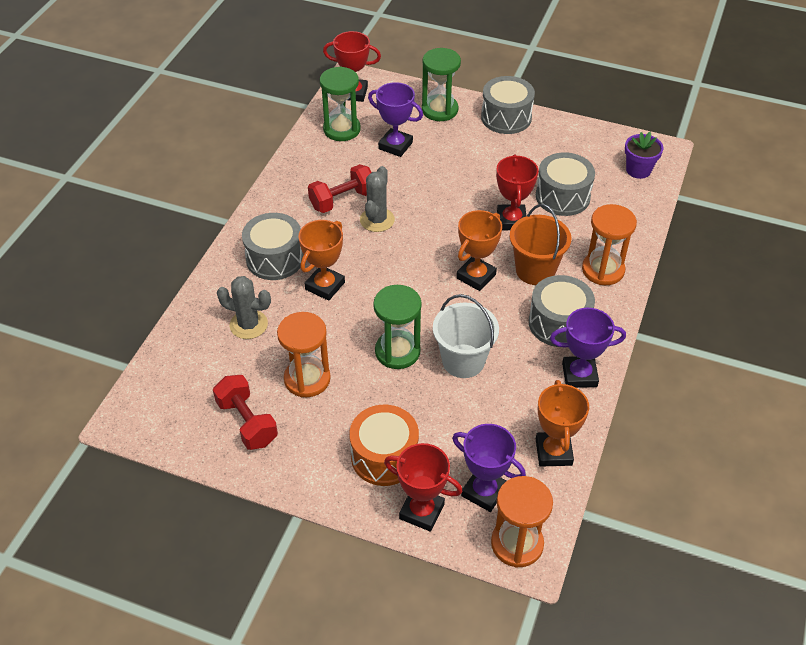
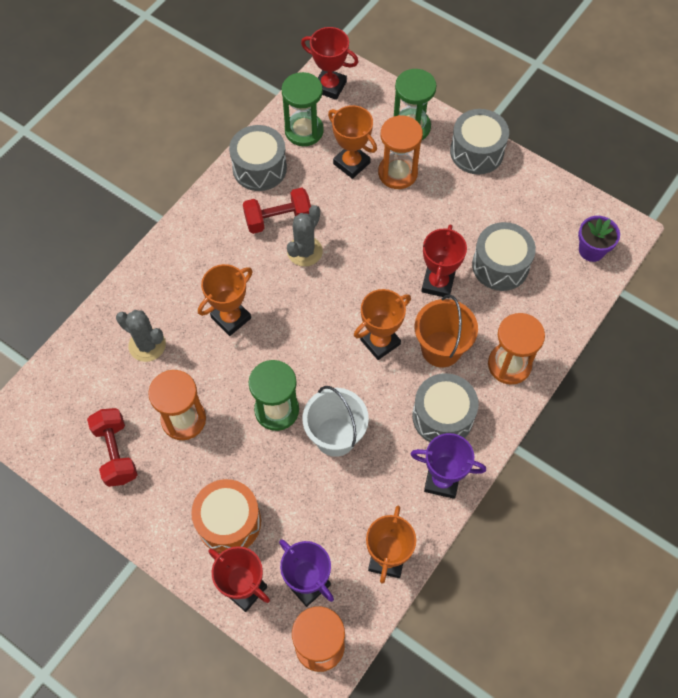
camera: 15 degrees right, 15 degrees up
(275, 258) = (193, 274): grey drum -> grey drum (259, 168)
(395, 146) = (351, 163): purple trophy -> orange trophy
(441, 145) = (397, 173): none -> orange hourglass

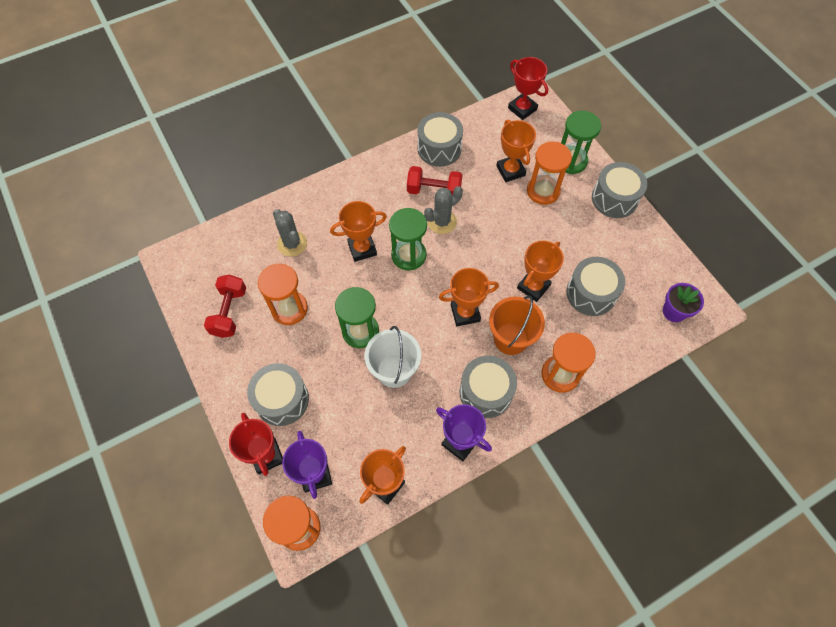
camera: 25 degrees right, 0 degrees up
(229, 522) = (282, 400): orange drum -> grey drum
(304, 131) = (486, 134): green hourglass -> green hourglass (408, 255)
(438, 283) = (533, 287): red trophy -> orange trophy

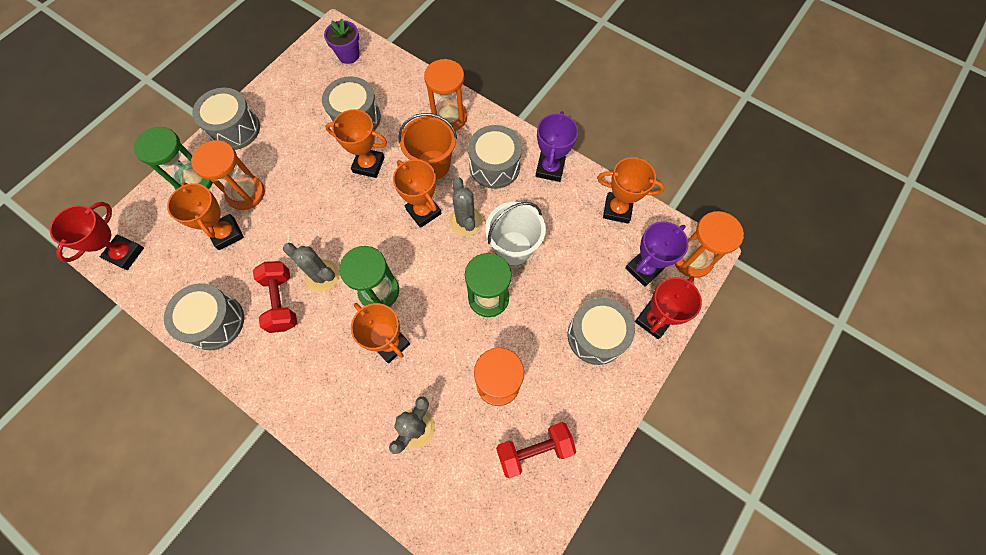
camera: 115 degrees left, 5 degrees up
(439, 342) = (465, 221): none -> grey cactus
(510, 171) = (226, 234): orange trophy -> orange trophy turned 75 degrees counterclockwise

